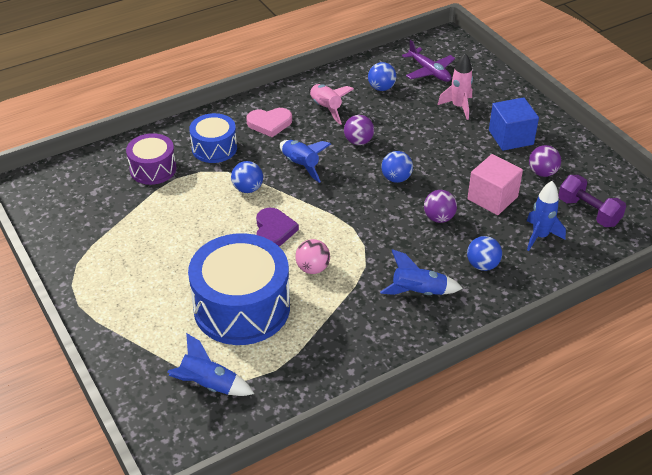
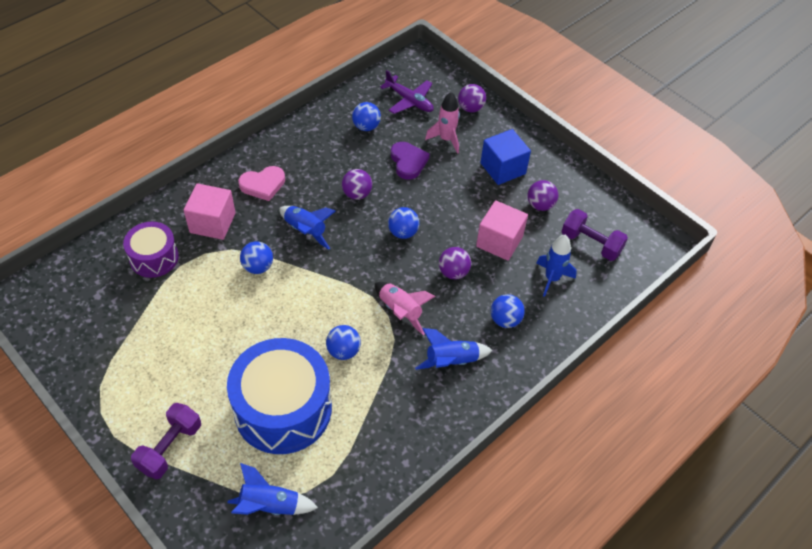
camera: 15 degrees left, 10 degrees up
(127, 323) = (170, 448): none -> purple dumbbell
(214, 148) = (212, 223): blue drum -> pink cube
(274, 230) = (295, 313): purple heart -> purple heart (408, 162)
(312, 268) = (343, 351): pink ball -> blue ball
(326, 108) = (316, 158): pink rocket -> pink rocket (400, 311)
(489, 84) = (470, 108): none -> purple ball

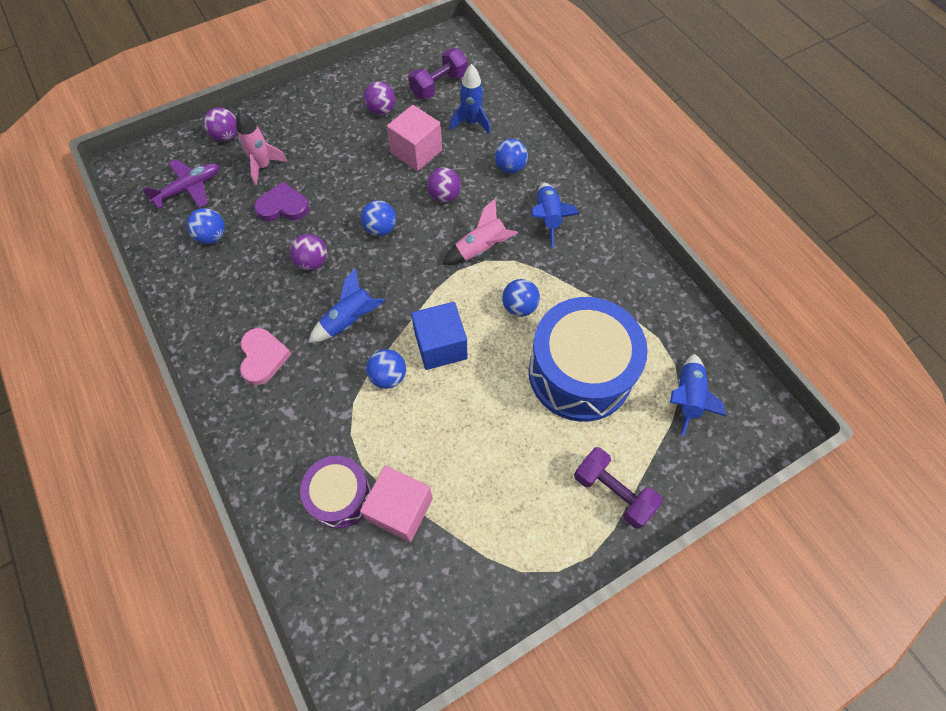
camera: 75 degrees left, 10 degrees up
(212, 223) = (305, 421): pink cube -> pink cube (400, 509)
(503, 168) = (323, 128): blue cube -> blue cube (440, 346)

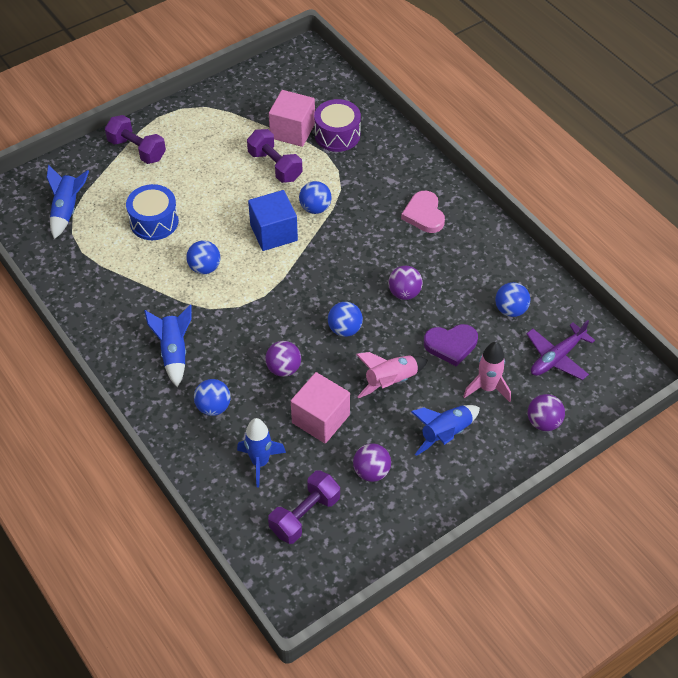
camera: 175 degrees right, 10 degrees down
(350, 320) = (357, 246): blue rocket -> blue rocket (445, 434)
(430, 447) = (275, 166): none -> purple dumbbell
(481, 249) = (242, 316): pink rocket -> pink rocket (391, 381)
(580, 372) = (154, 221): blue drum -> blue drum, size x0.55

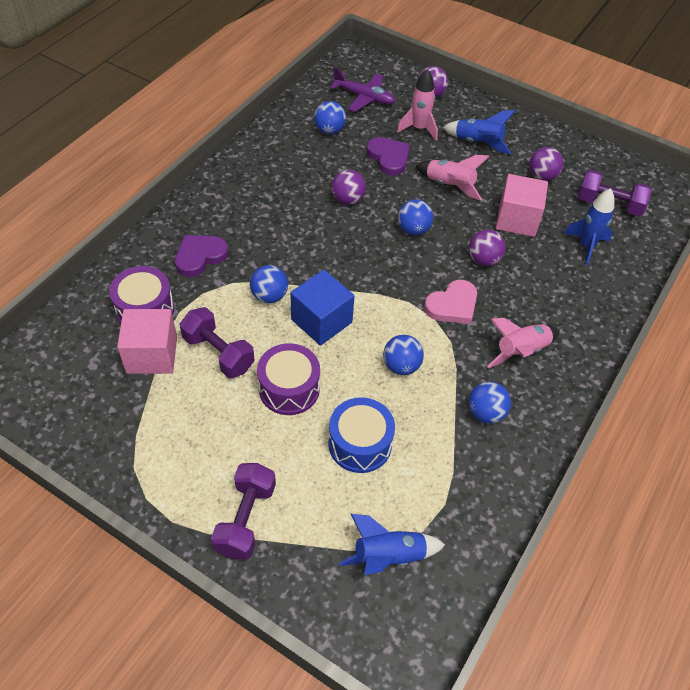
camera: 115 degrees left, 0 degrees up
(174, 352) = (521, 351): blue rocket -> pink rocket
(213, 407) = (557, 297): blue ball -> blue ball (485, 413)
(222, 196) = (289, 389): none -> purple drum
(275, 166) = (218, 353): purple dumbbell -> purple dumbbell turned 75 degrees counterclockwise
(378, 176) = (200, 256): none -> purple heart
(424, 214) = (240, 208): pink heart -> pink heart (452, 305)

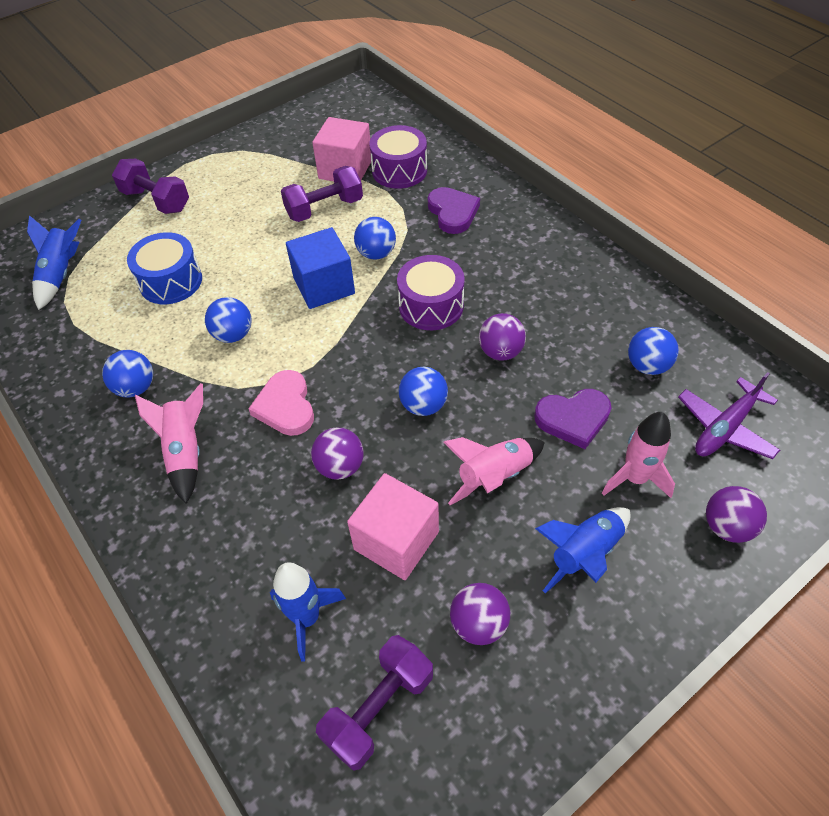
camera: 115 degrees right, 0 degrees up
(289, 389) = (258, 247): purple drum -> purple drum (431, 306)

